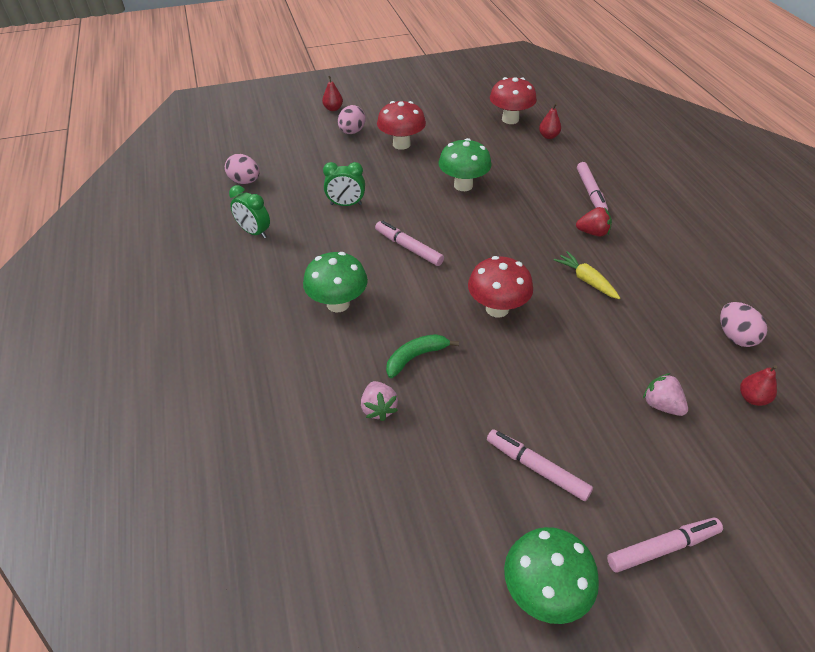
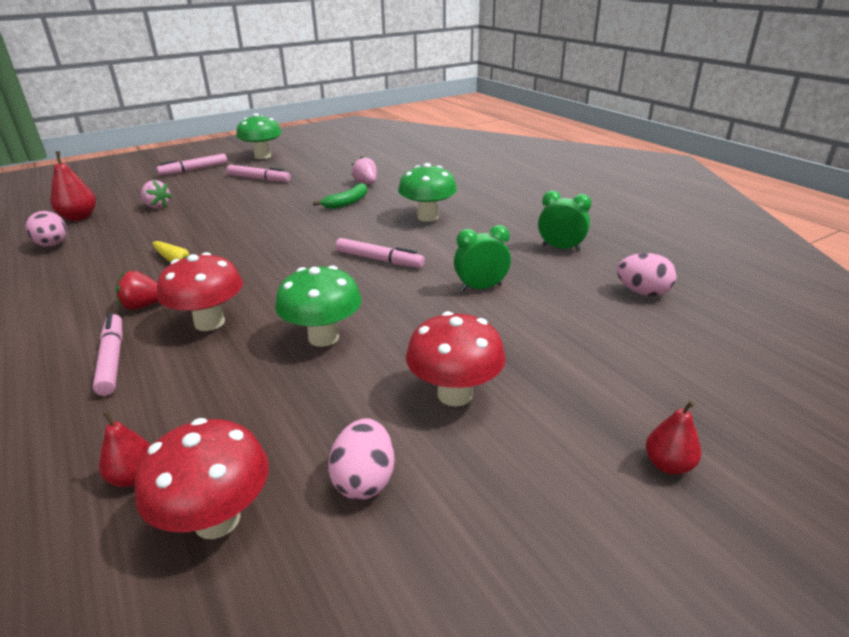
camera: 165 degrees right, 15 degrees down
(352, 132) = (569, 405): pink egg -> pink egg (364, 480)
(497, 308) = (279, 232): red mushroom -> red mushroom (209, 322)
(752, 398) = (79, 217): red pear -> red pear, size x1.54

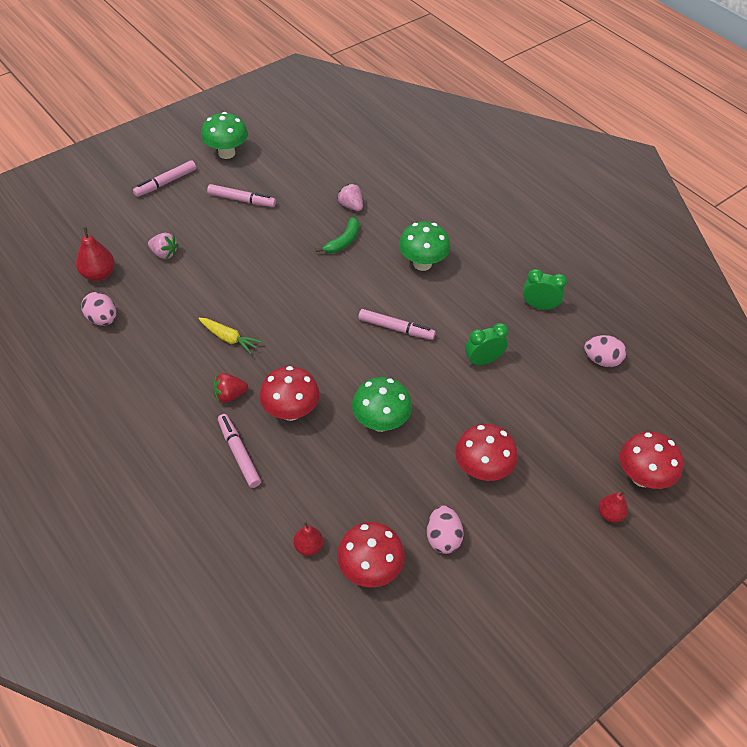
camera: 10 degrees left, 20 degrees up
(720, 417) = (642, 477): none -> red mushroom

